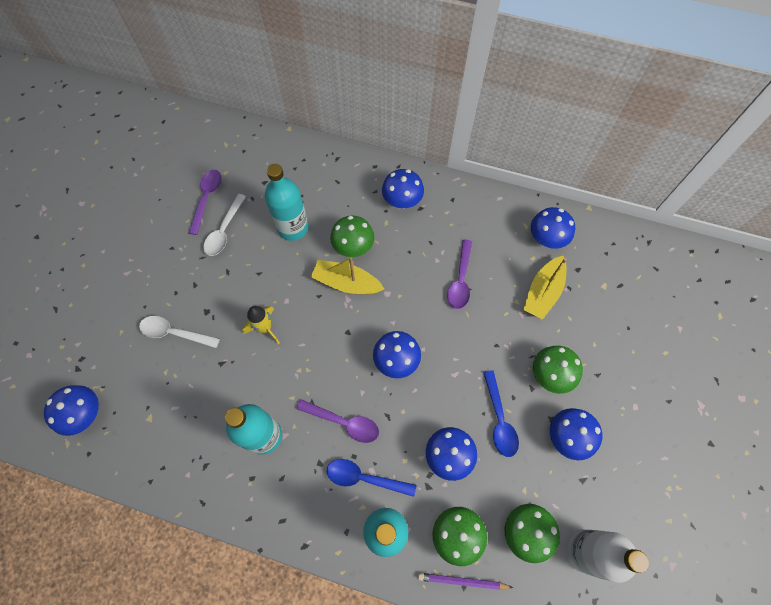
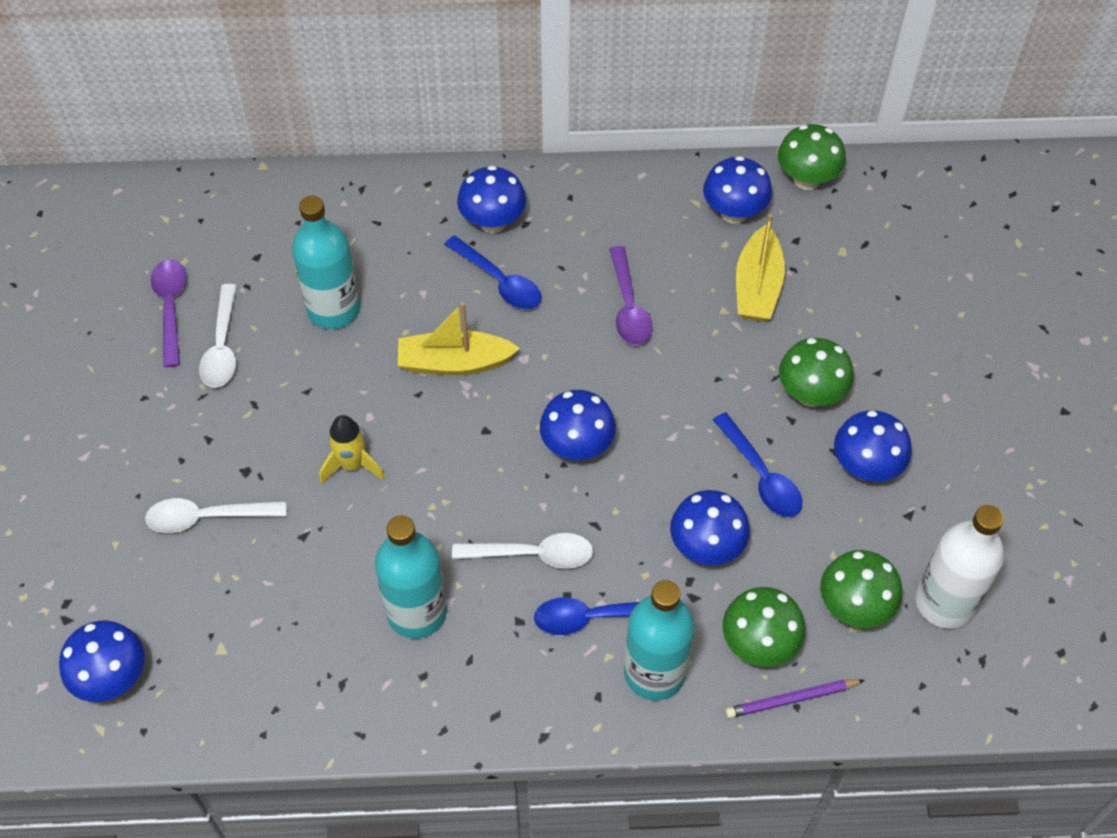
camera: 20 degrees left, 10 degrees down
(344, 422) = (532, 554): purple spoon -> white spoon
(353, 247) = (443, 309): green mushroom -> green mushroom (806, 179)
(391, 240) = (499, 281): none -> blue spoon

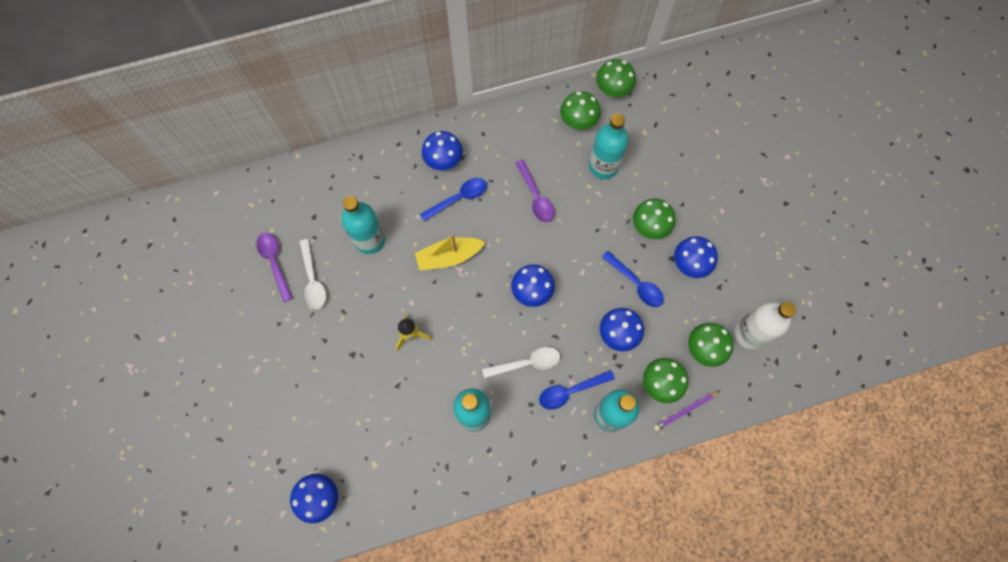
camera: 15 degrees left, 15 degrees up
(207, 517) = (340, 388): white spoon -> none
(499, 281) = (458, 198): blue spoon -> blue spoon turned 60 degrees counterclockwise
(734, 212) = (578, 121): blue mushroom -> green mushroom
(757, 286) = (603, 166): yellow boat -> turquoise bottle

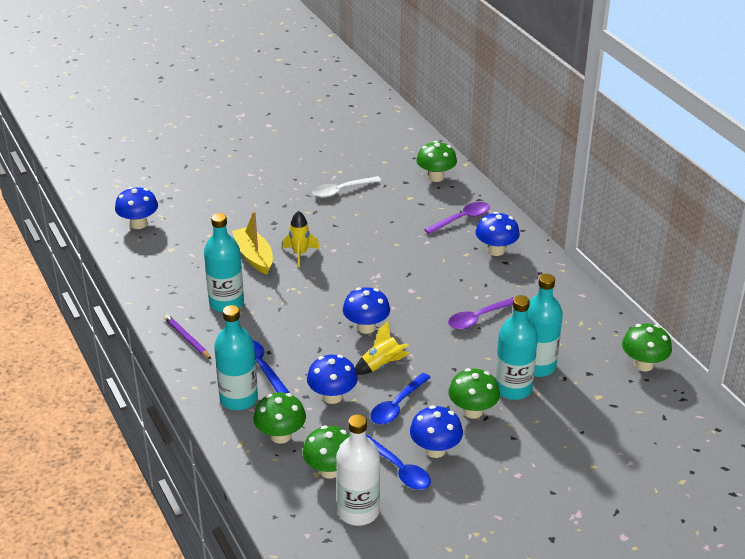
camera: 80 degrees right, 35 degrees down
(274, 262) = (353, 168): purple spoon -> purple spoon (461, 219)
(369, 240) = (392, 216): turquoise bottle -> turquoise bottle (513, 388)
(449, 257) = (389, 267): yellow boat -> yellow boat (254, 257)
(458, 198) = (456, 265): blue spoon -> blue spoon (399, 469)
(526, 363) = (285, 332): white spoon -> none
(578, 121) = (587, 340): green mushroom -> green mushroom (436, 177)
(584, 287) = (382, 365): none -> yellow rocket
(685, 411) = (251, 459): purple pencil -> purple pencil (187, 338)

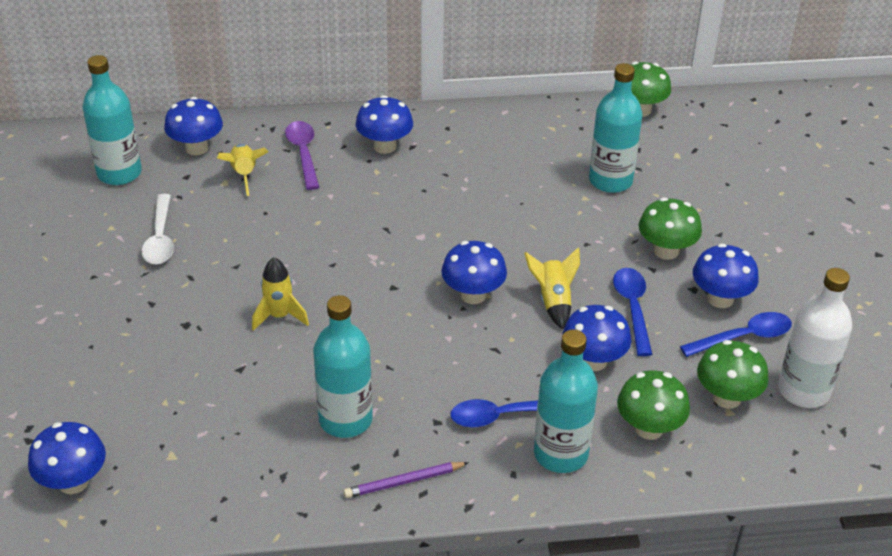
camera: 70 degrees left, 5 degrees up
(254, 257) = (254, 364): yellow boat -> none
(397, 405) = (632, 308): blue spoon -> blue spoon turned 150 degrees counterclockwise
(422, 202) = (244, 175): none -> yellow rocket
(436, 177) = (196, 148): green mushroom -> blue mushroom
(478, 318) = (505, 198): purple spoon -> none
(513, 388) = (640, 210): turquoise bottle -> turquoise bottle (119, 173)

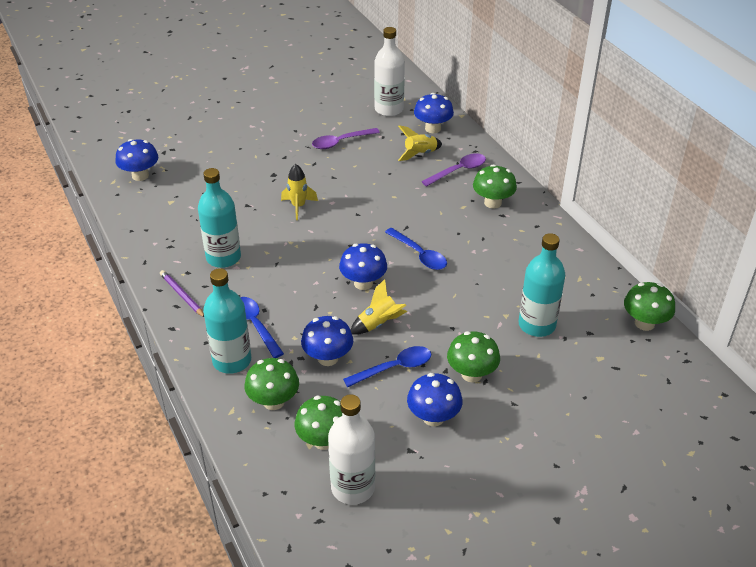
camera: 70 degrees right, 0 degrees up
(119, 173) = (389, 109): turquoise bottle -> white bottle
(160, 238) = (341, 142): white spoon -> purple spoon
(384, 146) = (492, 203): blue mushroom -> green mushroom
(743, 337) = (395, 439): blue spoon -> blue spoon (419, 254)

